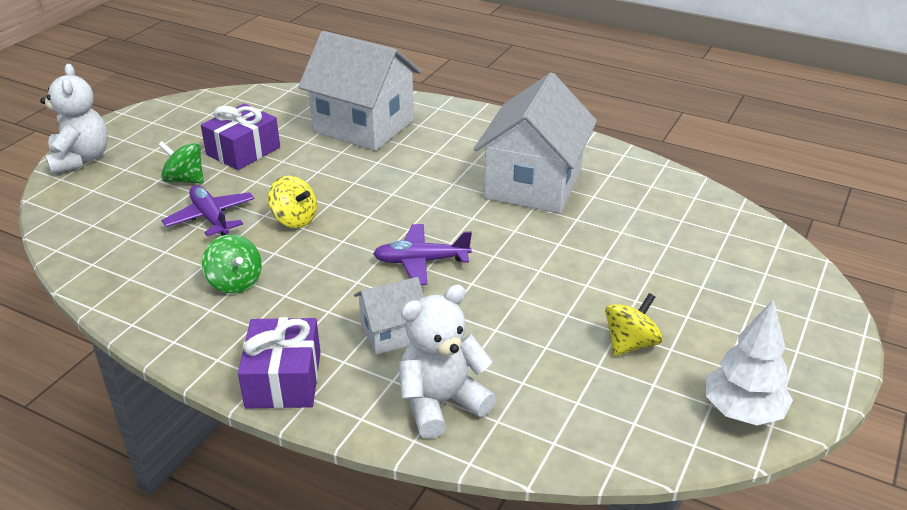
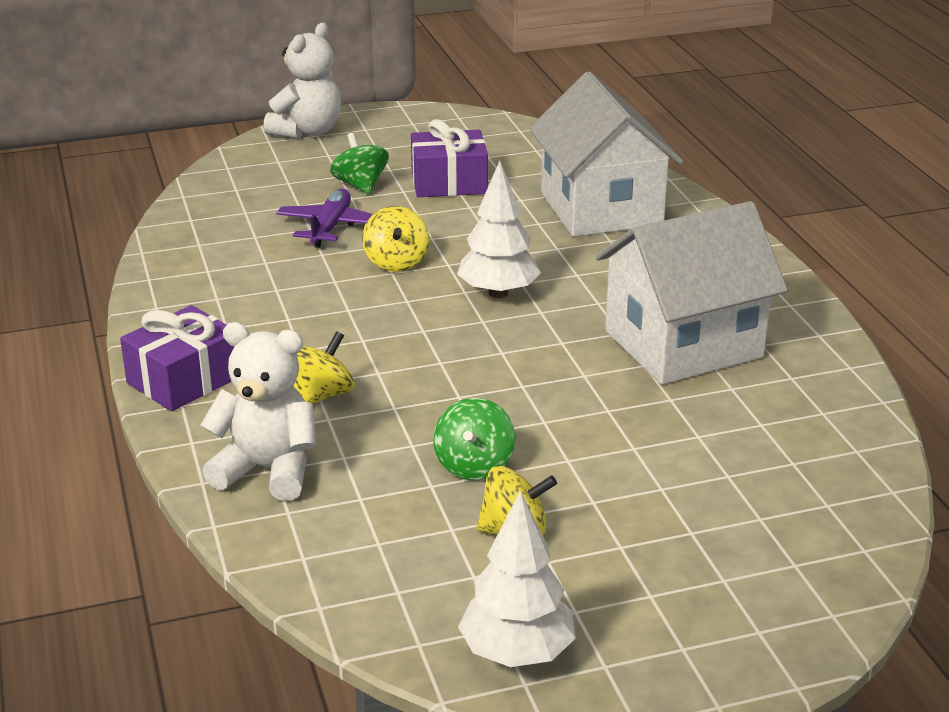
camera: 45 degrees right, 5 degrees down
(235, 282) = (267, 288): green spinning top -> green spinning top (474, 465)
(389, 207) = (498, 293): none -> white tree
(392, 333) = (321, 395): white house -> yellow spinning top
(421, 261) = (445, 354): purple plane -> none

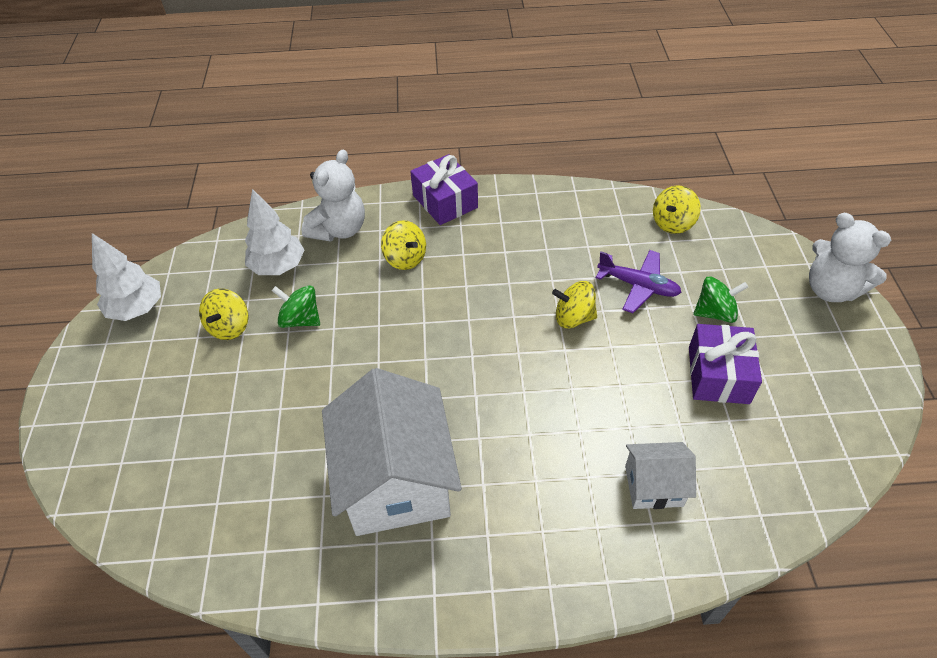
camera: 105 degrees right, 20 degrees up
(212, 211) = (672, 223): none -> yellow spinning top
(498, 293) = (510, 373): white tree -> white tree (278, 267)
(601, 209) = (653, 486): white house -> white house, size x0.50

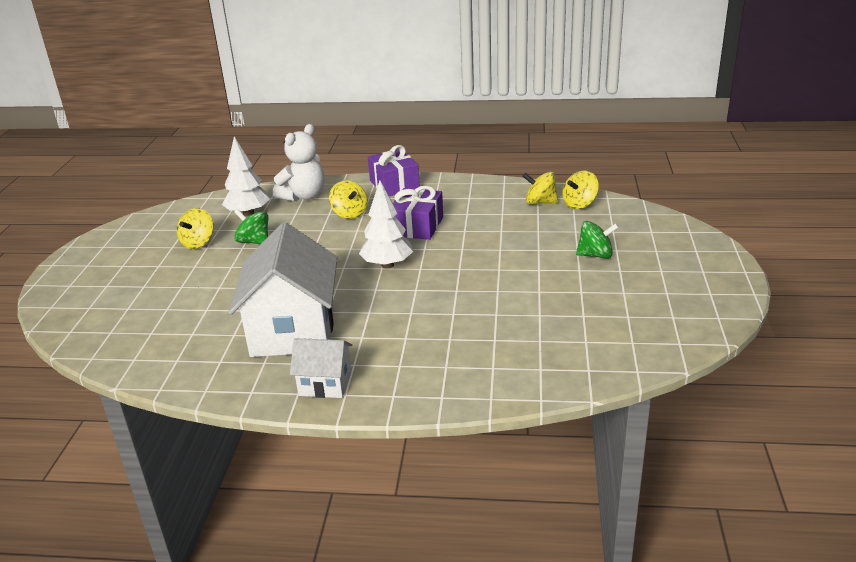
camera: 10 degrees right, 20 degrees down
(137, 309) = (133, 230): white tree -> white tree (387, 265)
(573, 317) = (473, 252): yellow spinning top -> yellow spinning top (540, 202)
(638, 286) = (535, 237): purple plane -> none
(653, 486) = (502, 347): white house -> white house (325, 383)
(718, 375) = (584, 290): purple gift -> purple gift (417, 226)
(831, 289) = (704, 247): white teddy bear -> none

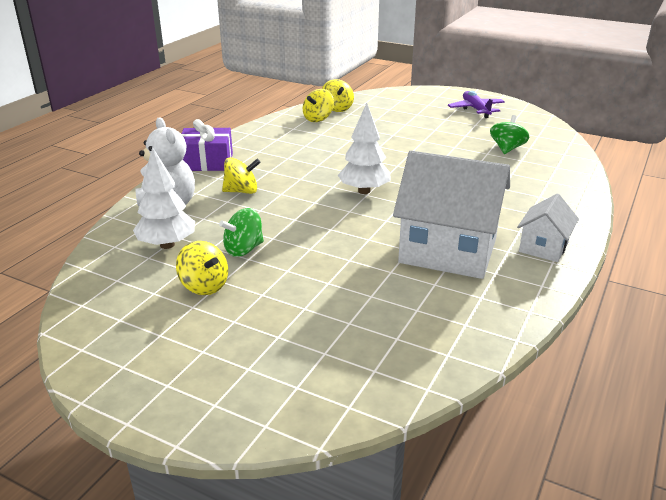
camera: 70 degrees left, 0 degrees up
(417, 226) = (305, 167): purple gift -> none
(595, 255) = (419, 120): green spinning top -> green spinning top (507, 149)
(676, 284) = (476, 110): none -> purple plane

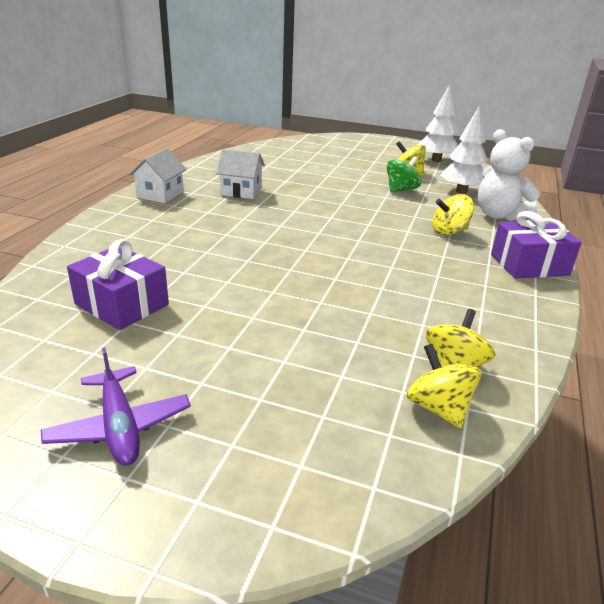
camera: 170 degrees right, 0 degrees up
(364, 191) = (323, 235): white tree -> white tree (436, 160)
(448, 251) = (241, 191): white house -> white house, size x0.50
(507, 149) = (122, 304): green spinning top -> purple gift

